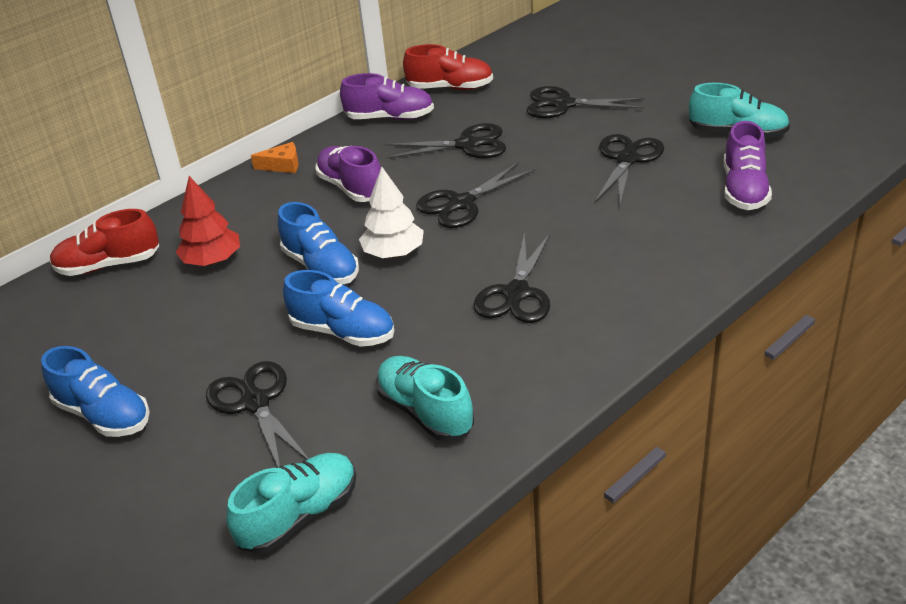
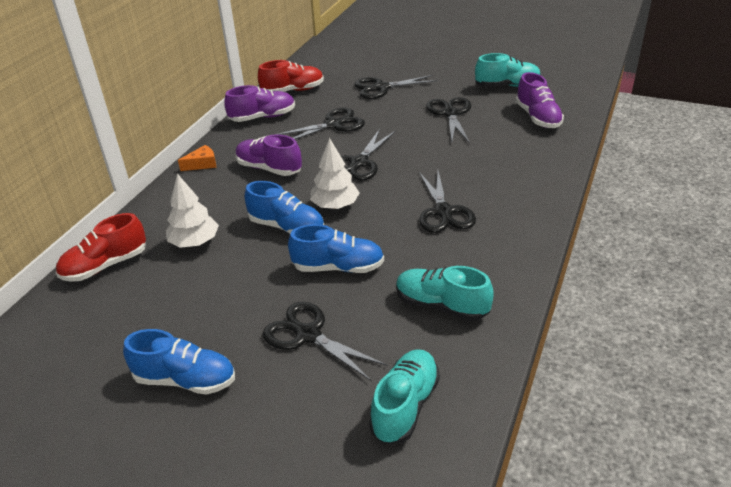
camera: 25 degrees left, 0 degrees up
(212, 261) = (194, 242): red tree -> white tree

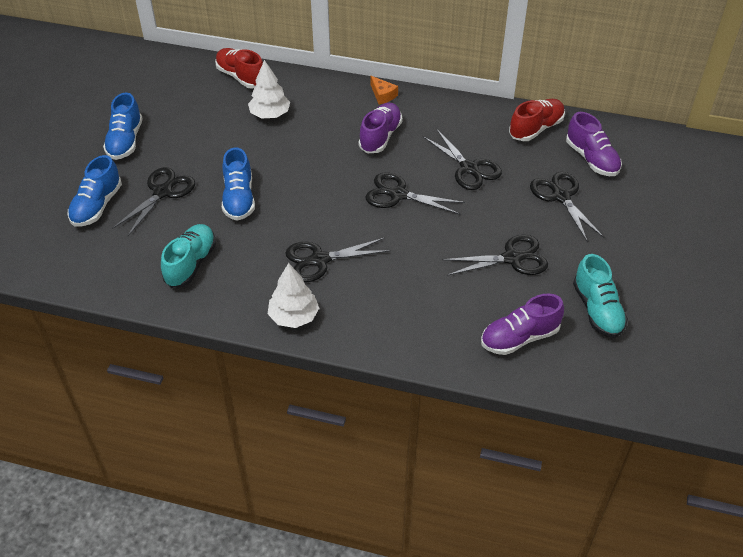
camera: 80 degrees right, 10 degrees up
(262, 117) = (474, 117): purple shoe -> purple shoe (591, 159)
(287, 227) = (292, 162): blue shoe -> blue shoe (97, 206)
(293, 90) = (536, 129): red shoe -> red shoe turned 105 degrees counterclockwise
(335, 205) = (325, 187): white tree -> white tree (294, 316)
(405, 406) = (90, 249): turquoise shoe -> none

